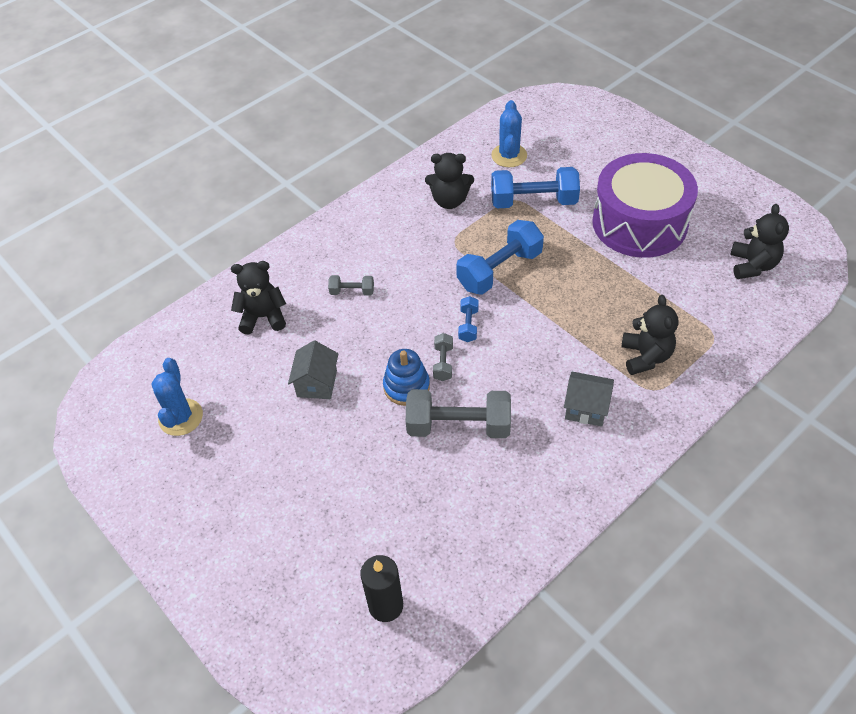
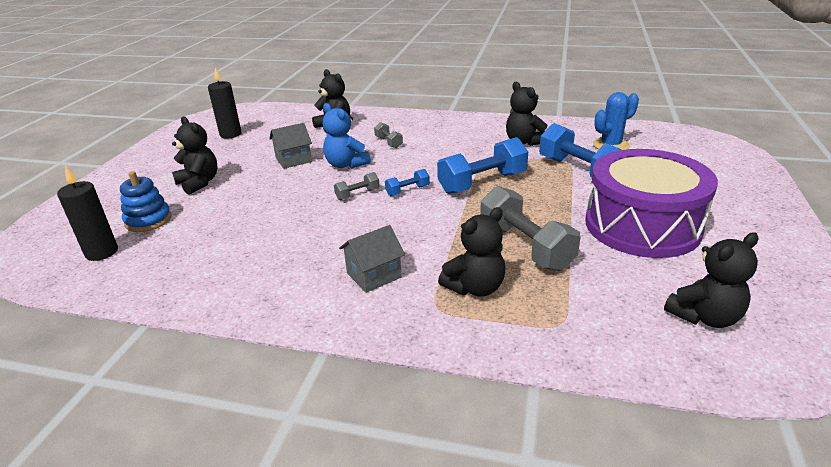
camera: 55 degrees right, 20 degrees down
(181, 417) = (230, 134): blue cactus -> black candle
(295, 484) = (199, 183): none -> black teddy bear
(371, 346) = (346, 164): none -> blue teddy bear
(406, 386) = (320, 189): blue stacking toy -> blue stacking toy (148, 220)
(458, 426) = (299, 222): grey dumbbell -> grey dumbbell (525, 246)
(499, 270) = (482, 183): blue dumbbell -> blue dumbbell turned 45 degrees counterclockwise
(586, 408) = (374, 275): grey house -> grey house turned 75 degrees clockwise

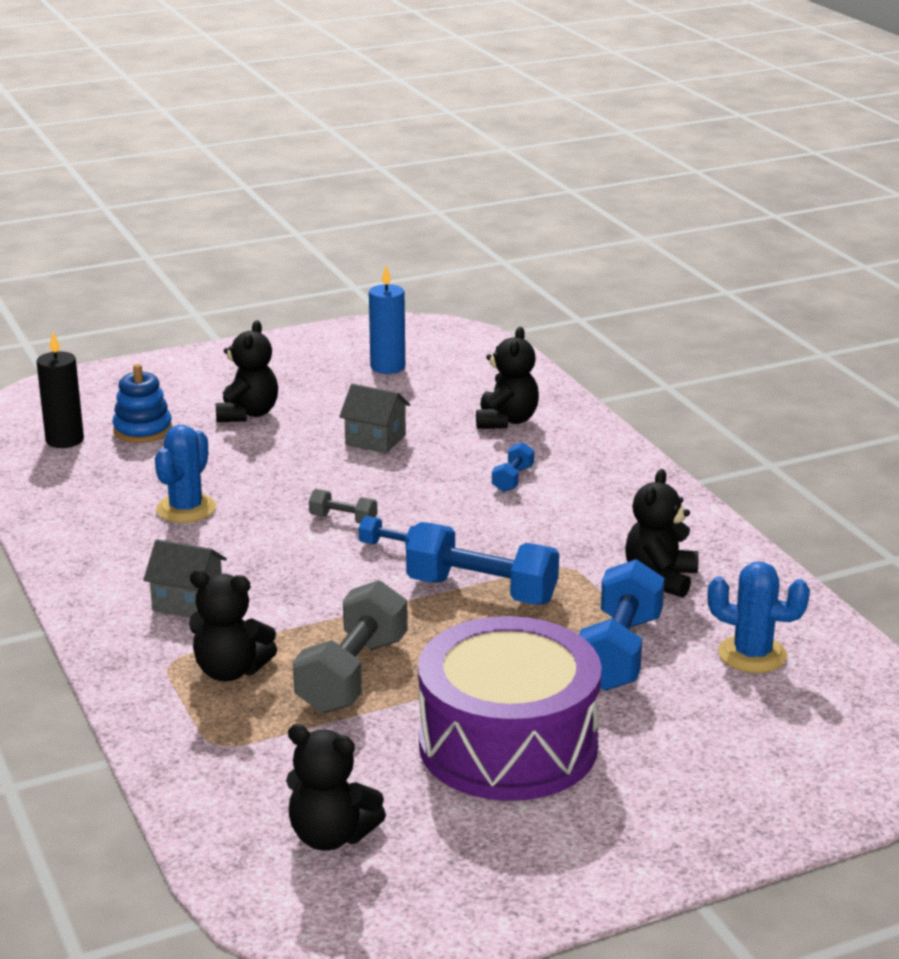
camera: 50 degrees right, 5 degrees down
(230, 134) = (387, 367): black candle -> blue candle
(265, 237) = (186, 509): none -> blue cactus
(346, 164) = (409, 478): blue teddy bear -> none
(388, 142) = (512, 479): grey dumbbell -> blue dumbbell

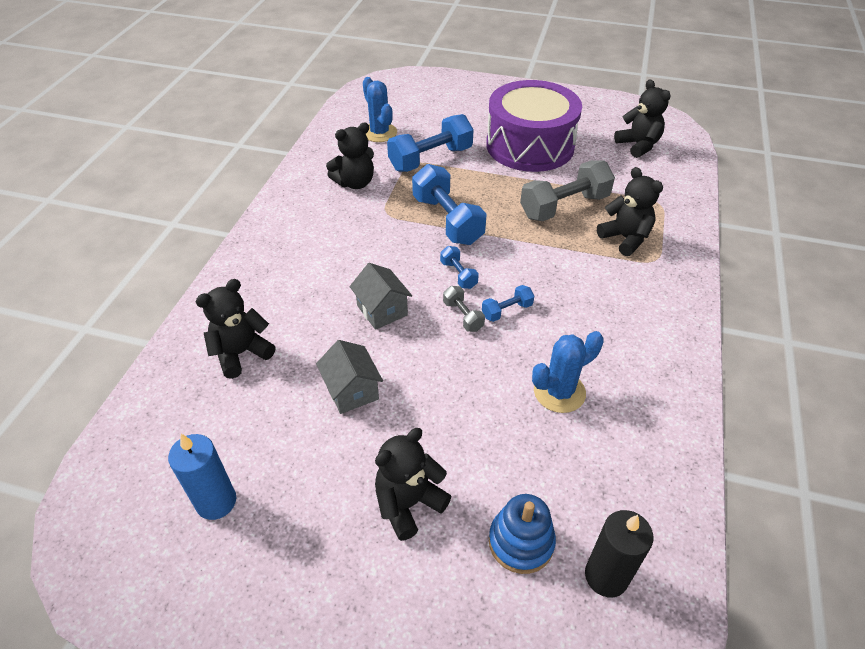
camera: 140 degrees left, 20 degrees up
(188, 602) = (617, 298): grey house -> grey house (382, 310)
(512, 479) = (321, 291): blue dumbbell -> blue dumbbell (507, 311)

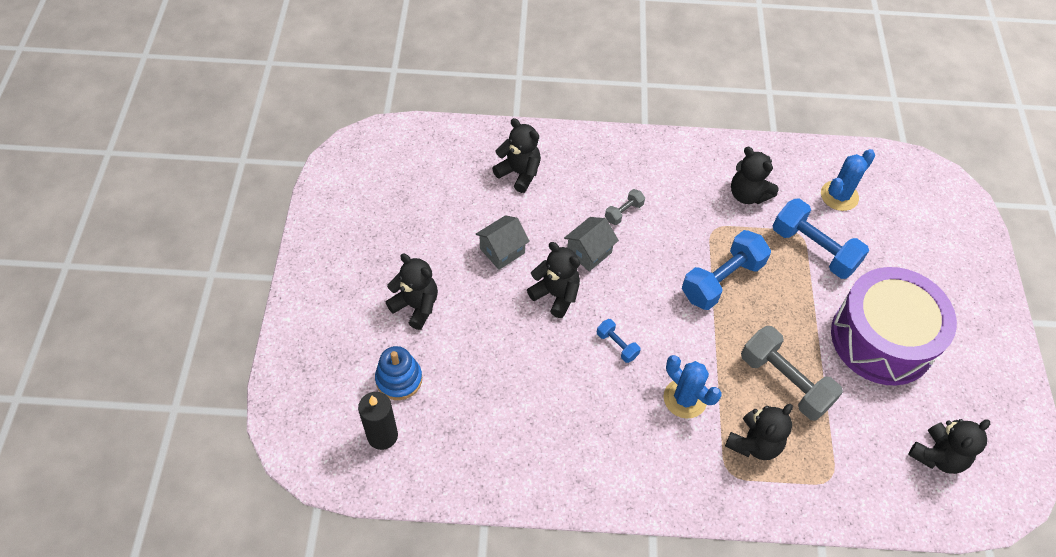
camera: 75 degrees right, 10 degrees up
(216, 501) = (397, 199): blue candle -> none
(430, 350) = (556, 295): none -> black teddy bear
(458, 275) = (650, 301): blue dumbbell -> none
(463, 316) = (600, 312): grey dumbbell -> grey dumbbell (623, 212)
(559, 392) = (536, 394): blue cactus -> blue cactus (685, 398)

